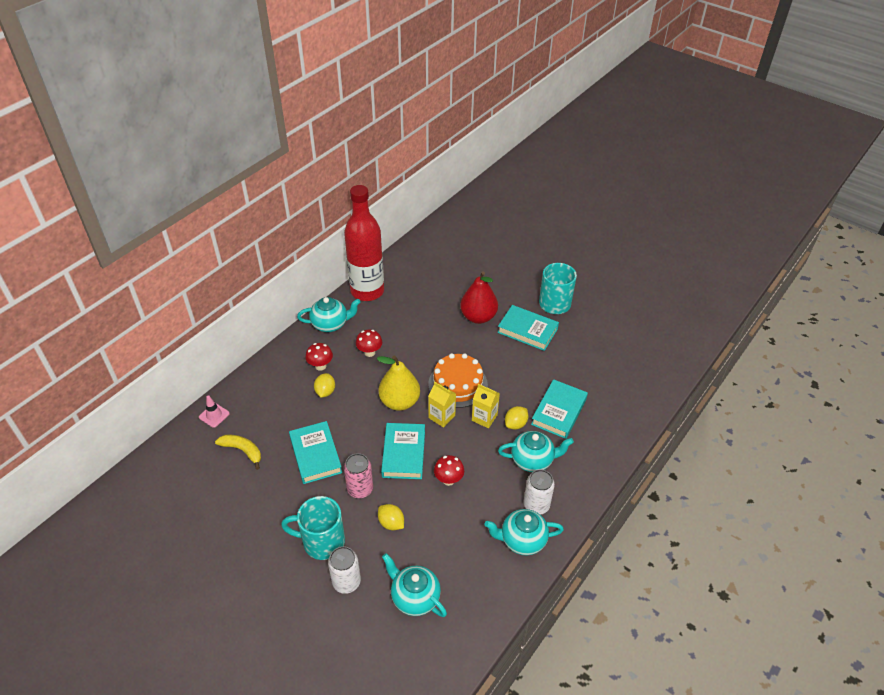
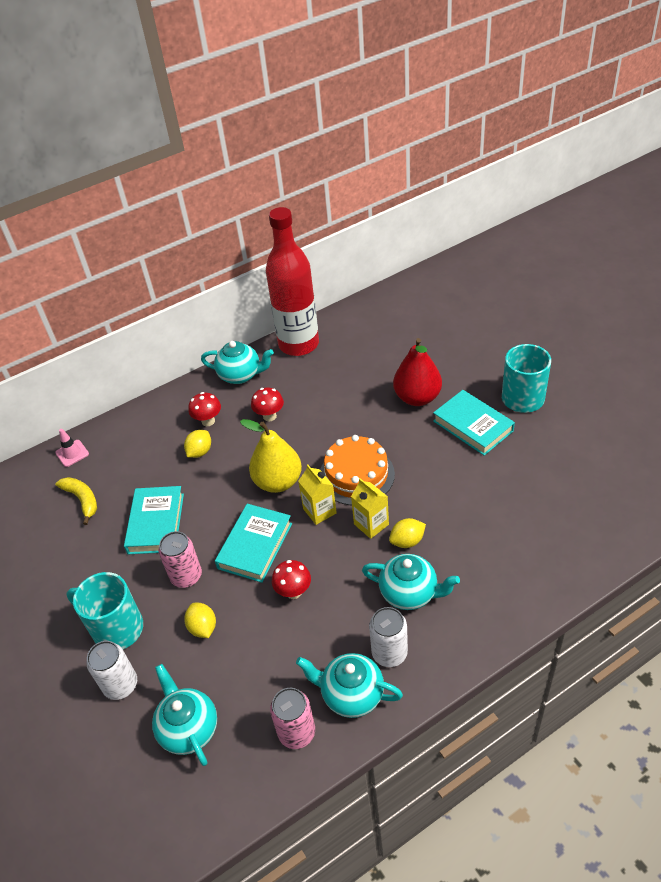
camera: 25 degrees right, 0 degrees up
(495, 577) = (296, 732): none -> pink can
(559, 411) = (470, 538): turquoise book -> none

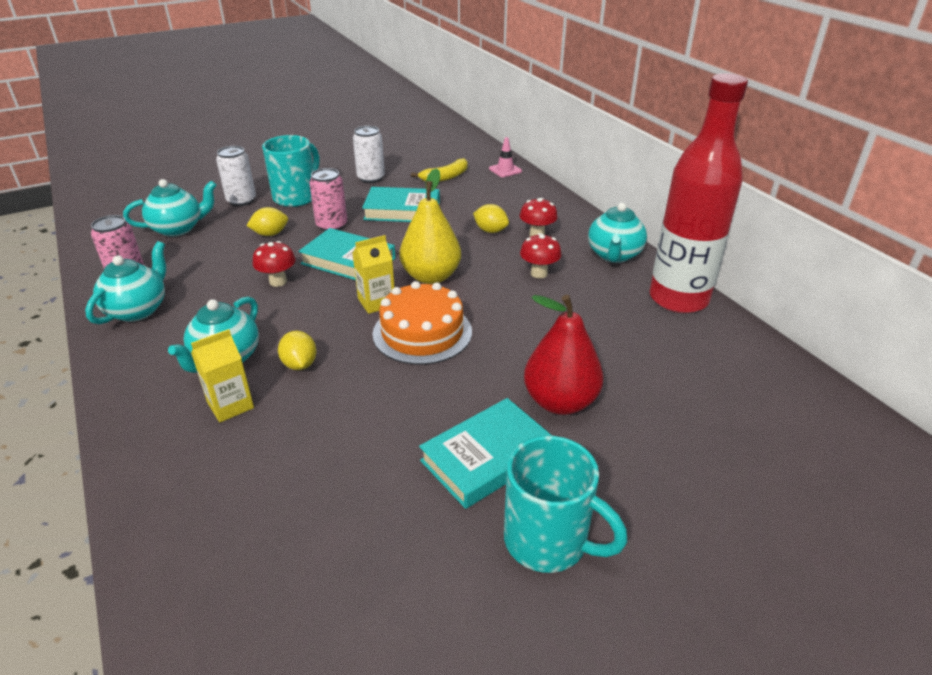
camera: 90 degrees right, 10 degrees down
(371, 524) = (339, 338): yellow carton -> yellow carton (230, 405)
(389, 653) = (163, 337): white can -> white can (371, 178)

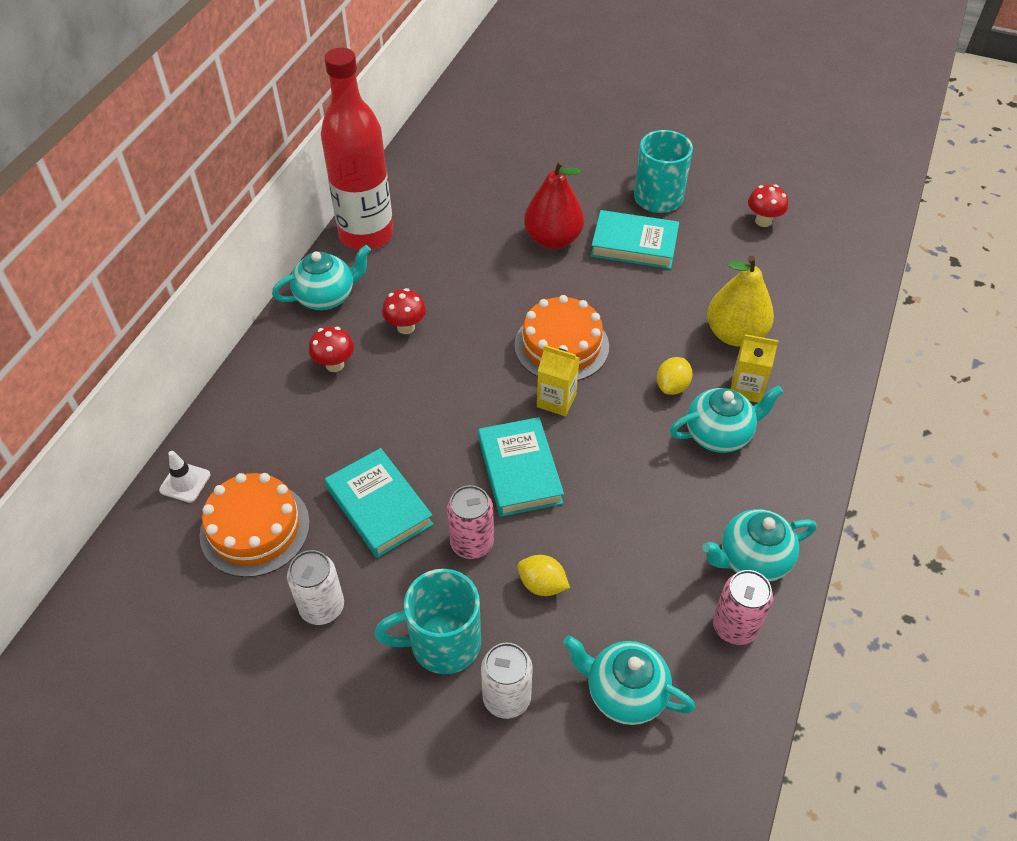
camera: 130 degrees left, 15 degrees up
(278, 281) = (605, 495): red mushroom -> red mushroom (763, 221)
(431, 276) = (482, 392): yellow pear -> yellow pear (735, 334)
(445, 177) = (255, 528): yellow banana -> orange cake
(490, 231) = (357, 403): yellow lemon -> none
(505, 170) = (185, 482): pink traffic cone -> white traffic cone

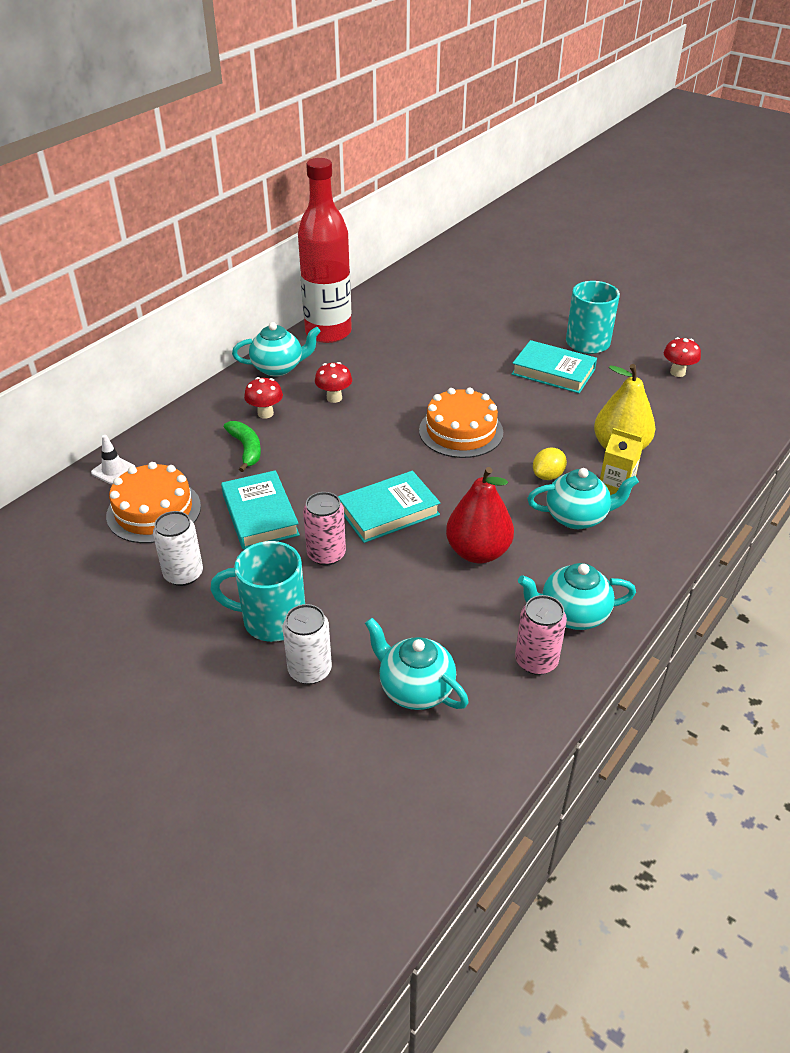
camera: 15 degrees right, 10 degrees down
(331, 419) = (246, 449): none -> green banana
(520, 471) = (388, 511): turquoise book -> turquoise book turned 60 degrees clockwise
(542, 585) = (374, 595): yellow lemon -> none
(553, 239) = (483, 358): red pear -> red pear (478, 552)
(556, 400) = (440, 468): yellow carton -> none

